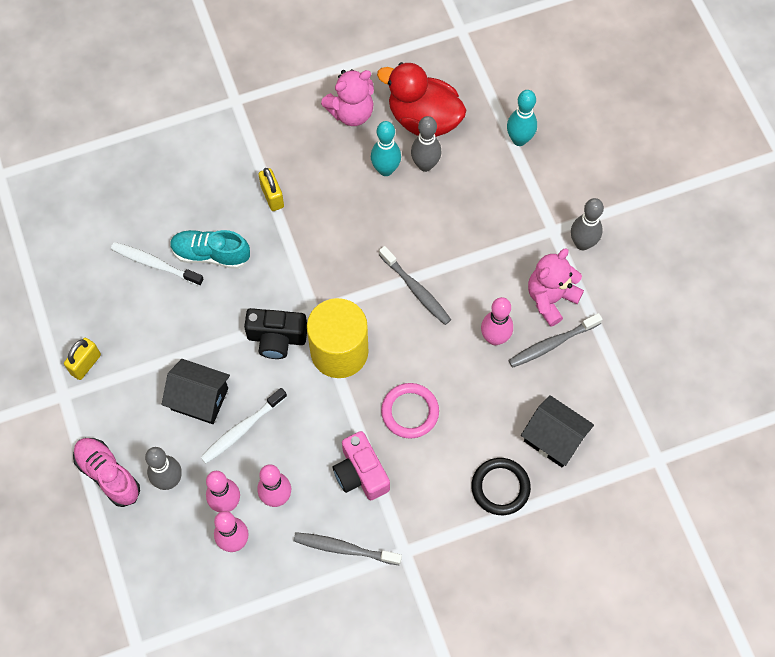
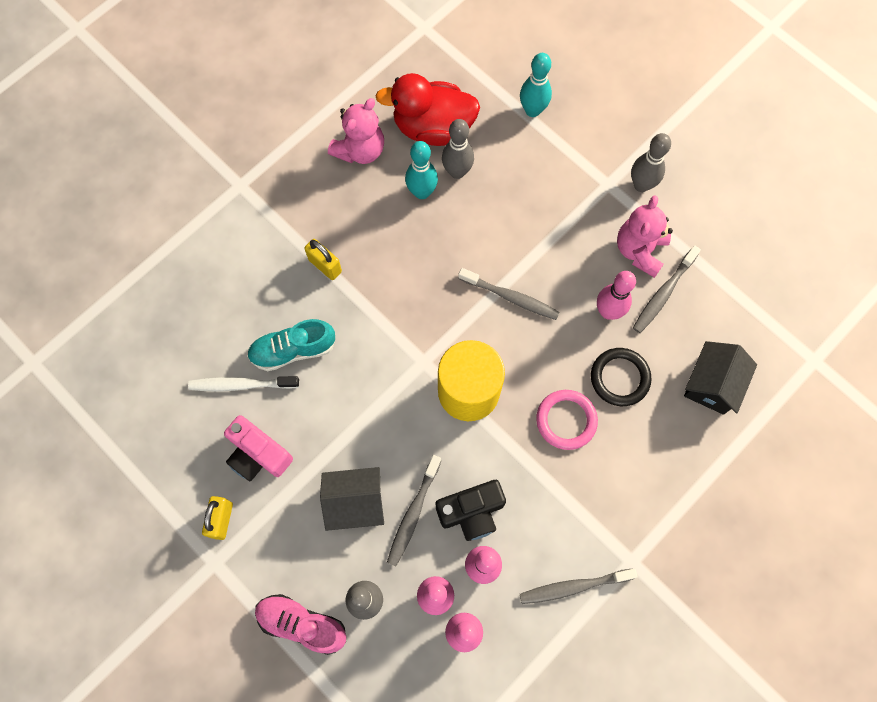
camera: 25 degrees left, 5 degrees up
(242, 429) = (413, 513): white toothbrush -> grey toothbrush
(276, 338) = (401, 405): black camera -> black camera (471, 512)
(361, 473) = (550, 503): pink camera -> pink camera (258, 454)
(500, 487) = (688, 455): black ring -> black ring (620, 378)
(554, 438) = (712, 384): black house -> black house turned 75 degrees counterclockwise

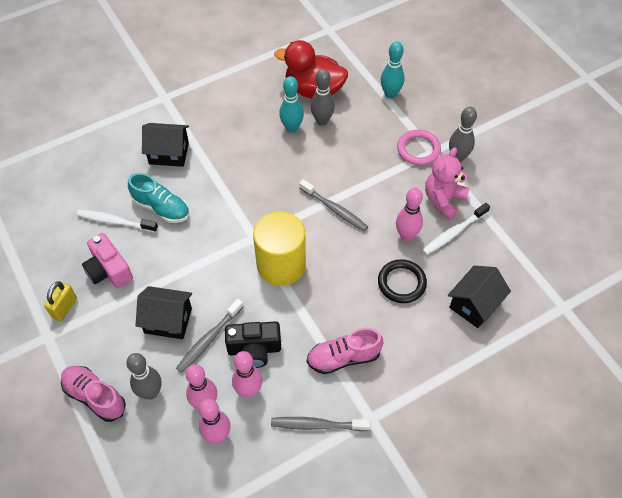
camera: 15 degrees right, 15 degrees down
(275, 268) = (169, 153): none -> black house
(293, 350) = (161, 208): turquoise shoe -> turquoise shoe turned 150 degrees counterclockwise
(325, 266) = (205, 159): yellow padlock -> none
(360, 150) = (257, 93): pink teddy bear -> none
(566, 420) = (350, 302): pink ring -> pink ring (418, 149)
(579, 494) = (343, 357): none -> pink shoe
(663, 293) = (453, 233): grey toothbrush -> white toothbrush

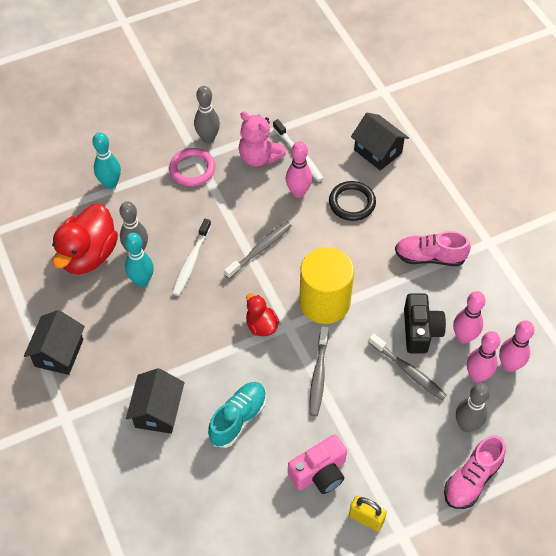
camera: 85 degrees left, 0 degrees up
(115, 221) = (252, 468): white toothbrush -> white toothbrush (191, 261)
(168, 320) = (385, 410): black house -> black house (59, 353)
(252, 217) = (261, 325): none -> red duck
(317, 425) = (496, 283): grey toothbrush -> grey toothbrush (318, 375)
(343, 357) = (429, 257): pink shoe -> pink shoe turned 105 degrees clockwise

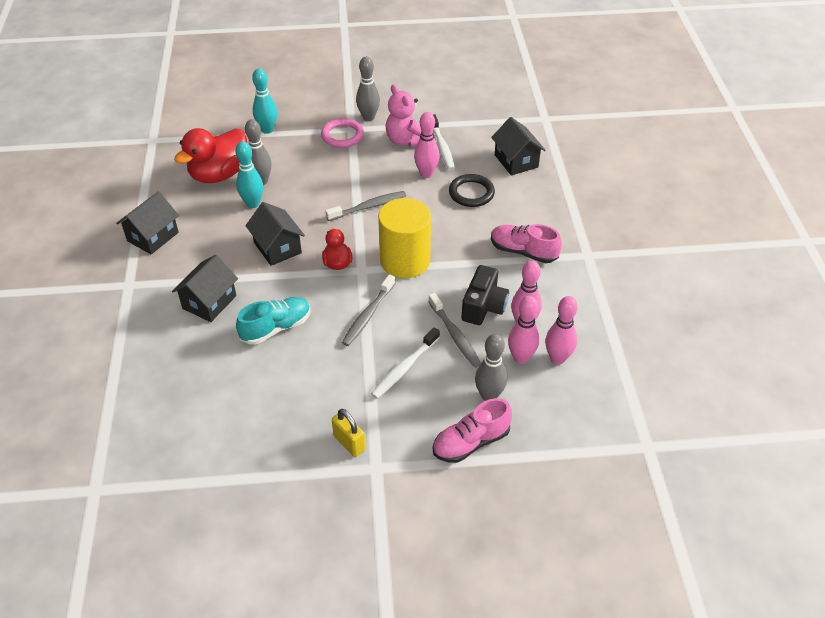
camera: 20 degrees right, 10 degrees down
(191, 261) = (303, 200): white toothbrush -> white toothbrush (404, 368)
(193, 326) = (277, 248): none -> black house
(319, 472) = (326, 392): pink camera -> none

